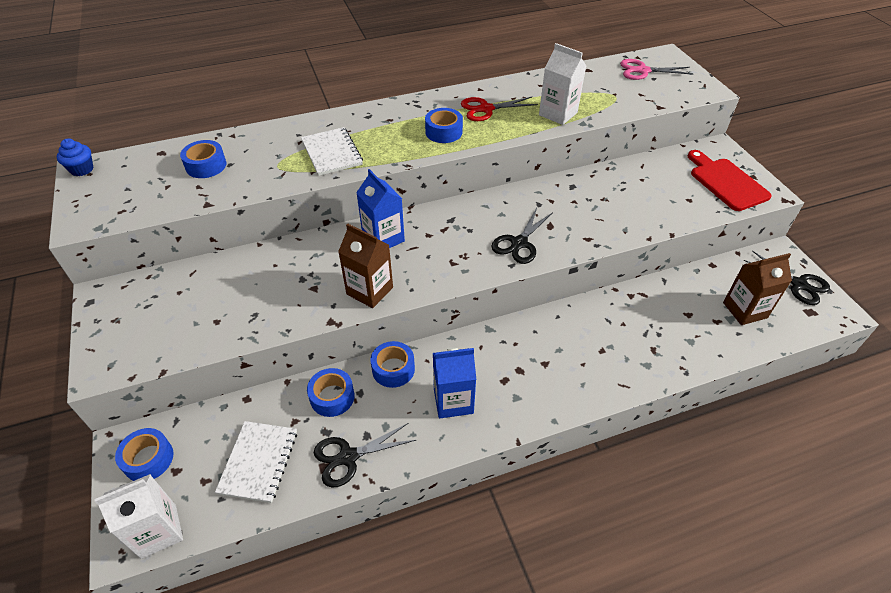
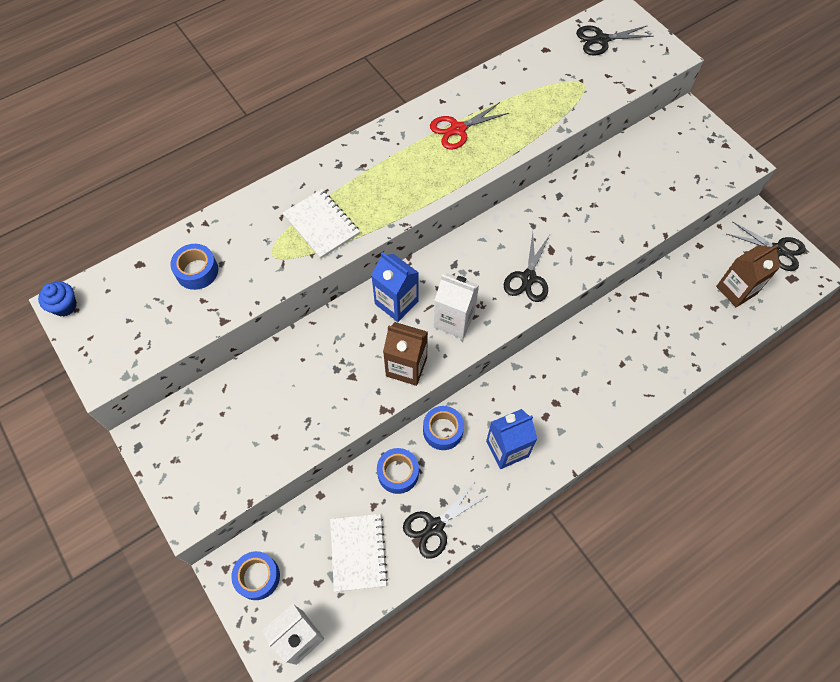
camera: 15 degrees left, 15 degrees up
(443, 132) = (425, 171): blue tape -> none
(558, 114) = (532, 121): white carton -> white carton (454, 320)
(642, 71) = (601, 40): pink scissors -> black scissors
(726, 182) = (702, 158): red cutting board -> none

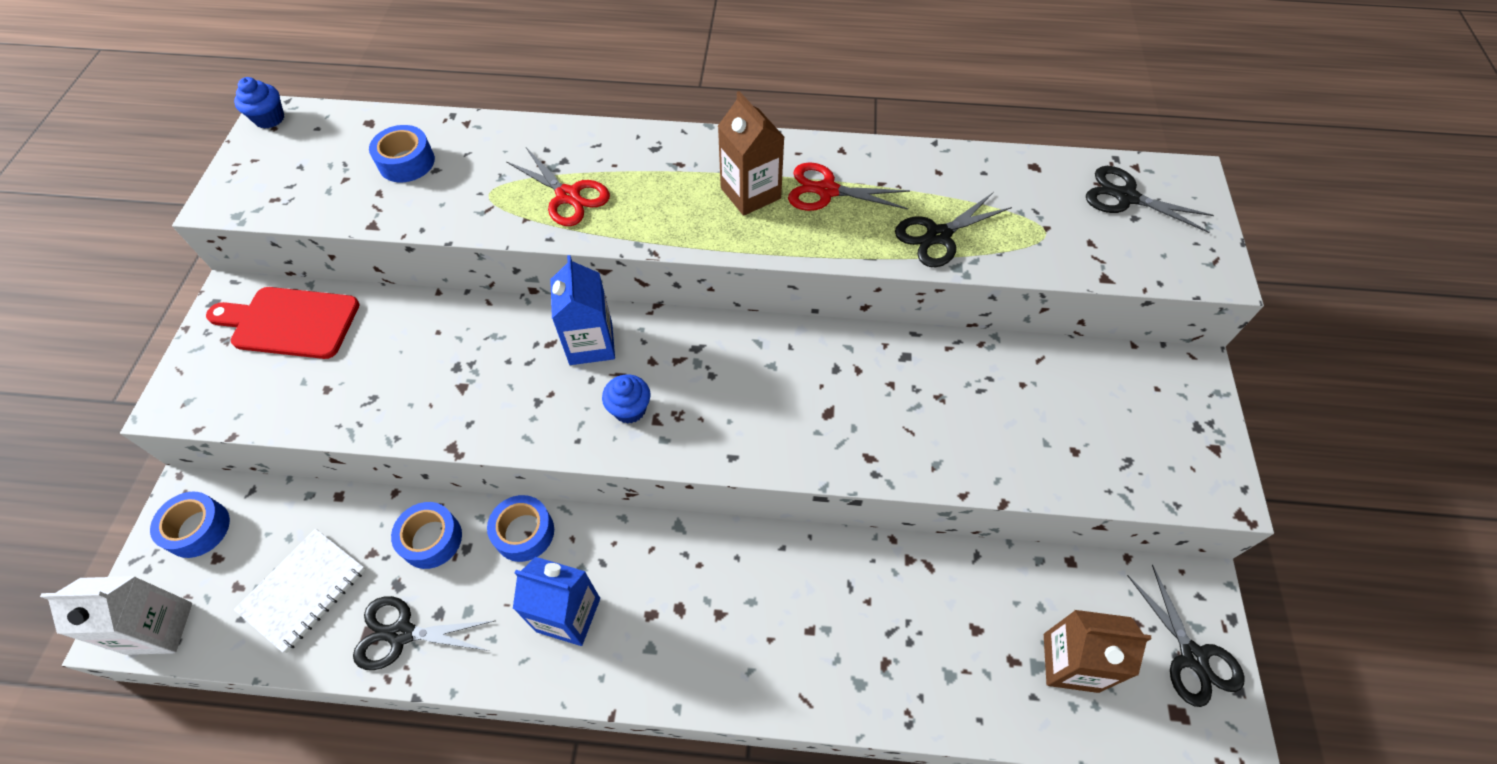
camera: 40 degrees right, 5 degrees down
(204, 420) = (290, 322): none -> red cutting board
(321, 225) = (568, 196): white notebook -> red scissors
(406, 367) = (525, 420): brown carton -> brown carton (750, 193)
(454, 320) = (629, 409): white carton -> blue cupcake
(528, 278) = (765, 425): black scissors -> black scissors (938, 236)

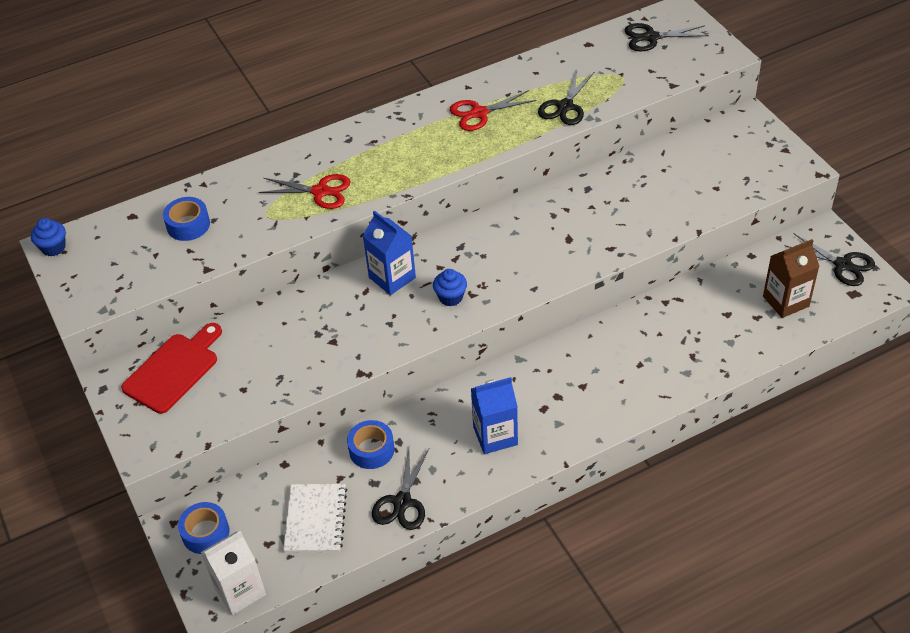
camera: 30 degrees left, 10 degrees down
(290, 322) = (174, 370): red cutting board -> red cutting board turned 150 degrees clockwise
(401, 634) = (402, 502): black scissors -> black scissors turned 45 degrees counterclockwise
(524, 532) = (427, 414): blue tape -> none
(750, 193) = (434, 136): brown carton -> none

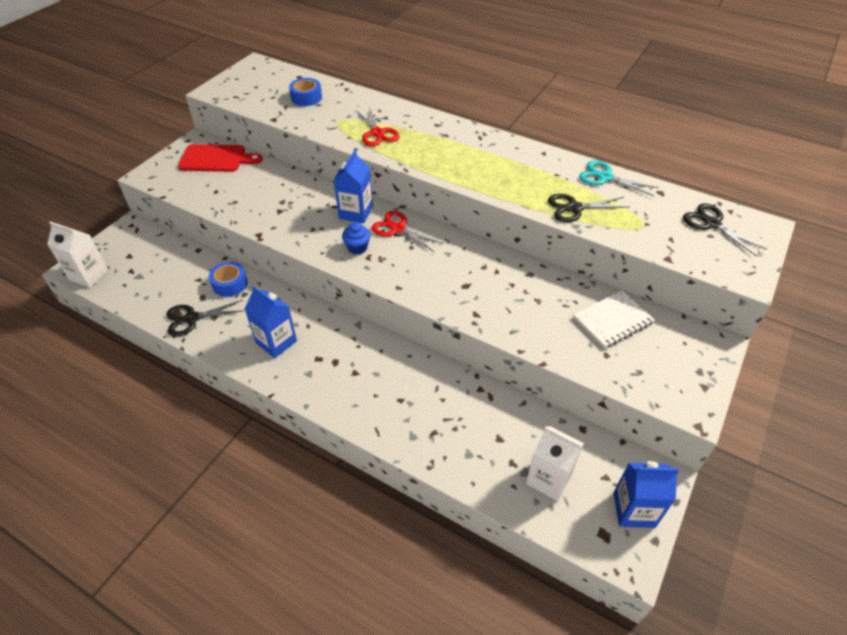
camera: 55 degrees right, 0 degrees up
(53, 248) = (254, 63): blue cupcake -> none
(205, 533) = (128, 241): blue tape -> none
(315, 519) = (159, 283): white notebook -> white notebook (612, 320)
(479, 113) = (521, 169): red scissors -> red scissors (397, 229)
(539, 66) = (604, 177): none -> turquoise scissors
(785, 301) = (548, 479): brown carton -> white carton
(843, 265) = (634, 510): black scissors -> blue carton

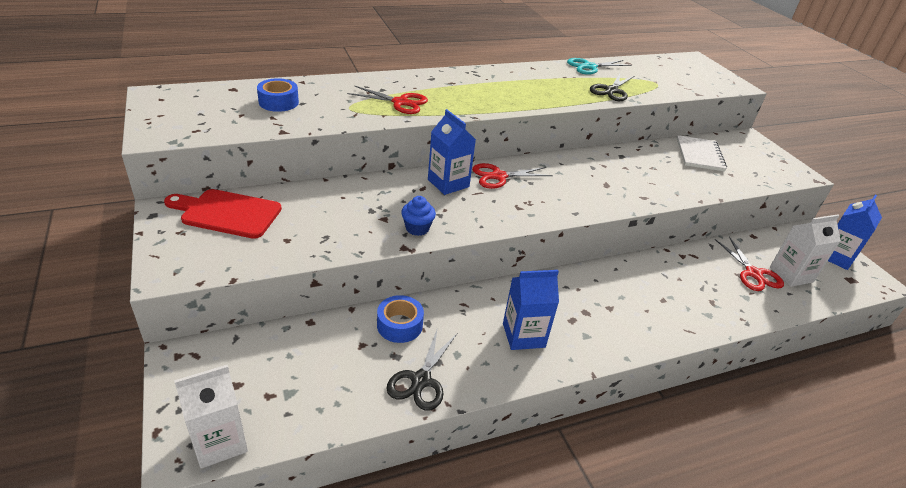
camera: 55 degrees left, 10 degrees down
(216, 159) = (227, 213): red cutting board -> red cutting board turned 120 degrees counterclockwise
(357, 248) = (499, 206): blue cupcake -> blue cupcake (417, 228)
(514, 448) = (753, 273): none -> red scissors
(711, 223) = (676, 67): black scissors -> none

